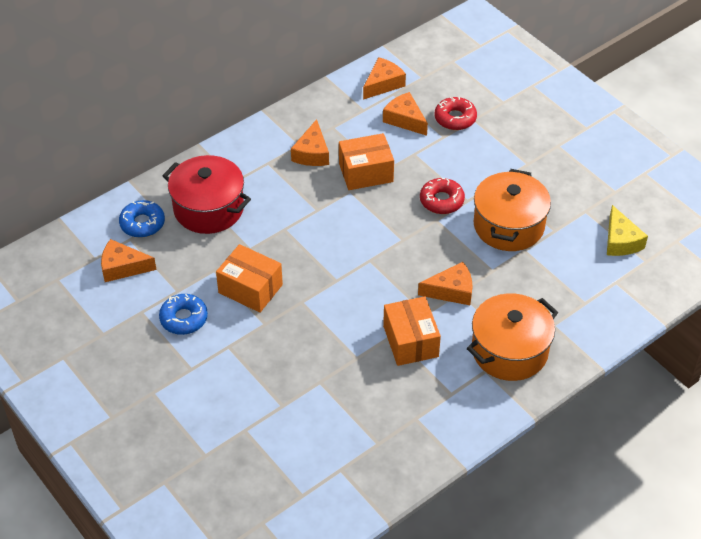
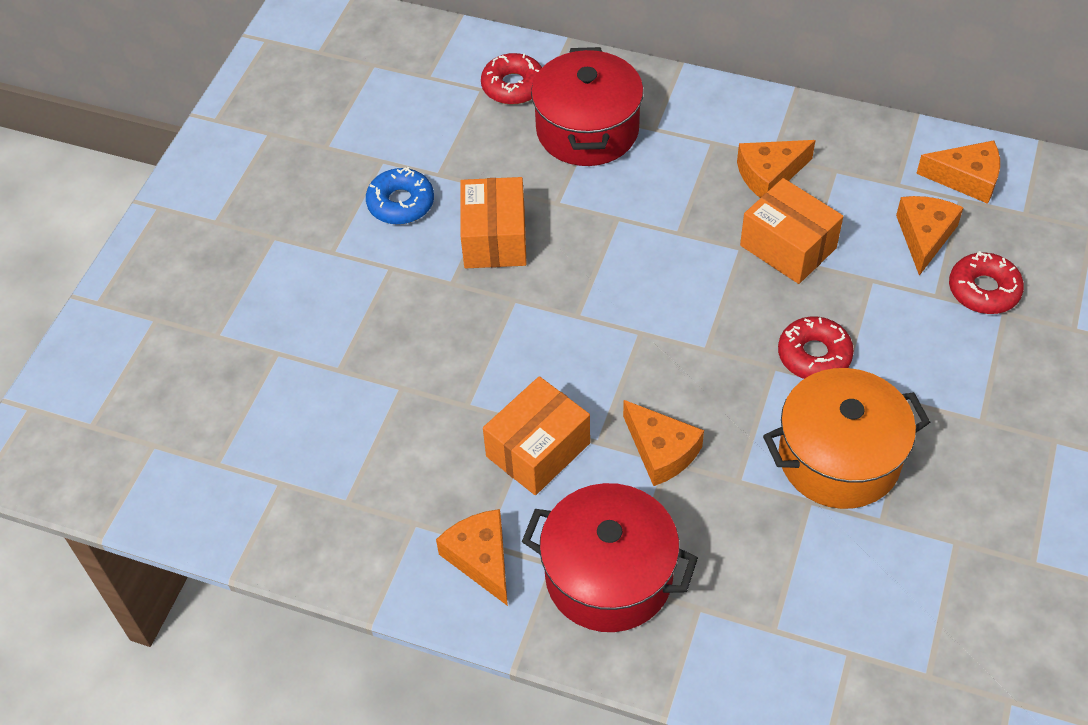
camera: 60 degrees right, 5 degrees up
(122, 267) = (434, 107): orange cheese -> orange cheese (481, 558)
(142, 223) = (513, 86): blue donut -> red donut
(509, 351) = (608, 576): orange pot -> red pot
(620, 241) = (937, 619): yellow cheese -> none

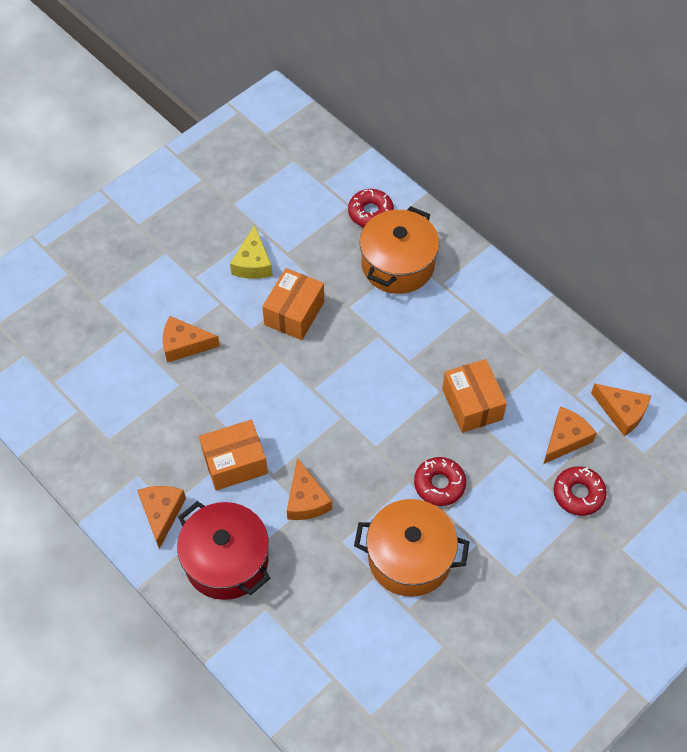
camera: 25 degrees right, 5 degrees up
(401, 203) = (253, 263): blue donut -> yellow cheese
(587, 130) = (397, 264): red pot -> orange pot
(769, 174) = (493, 349): orange cheese -> orange cheese (184, 344)

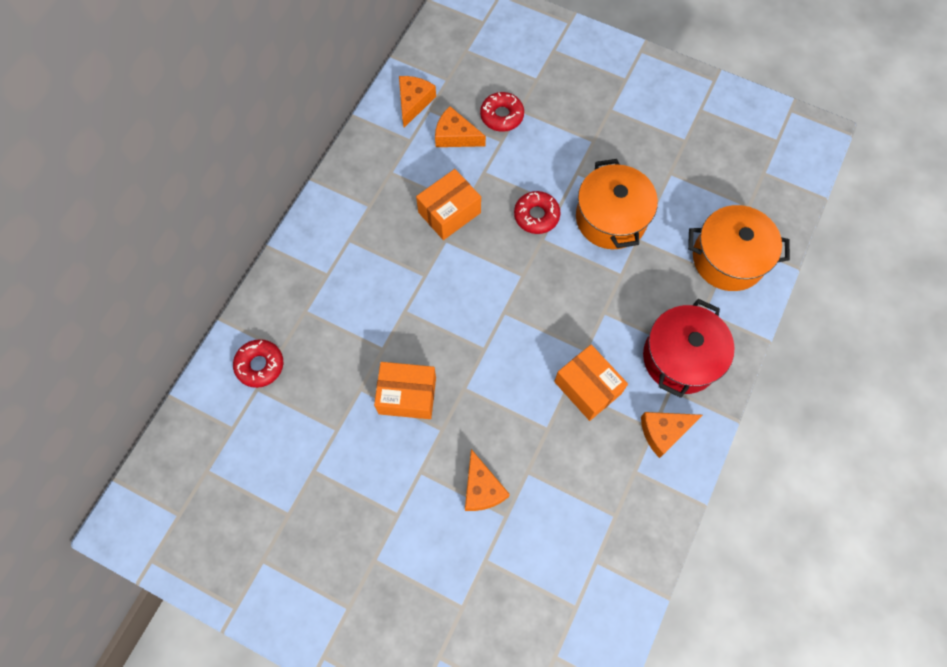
camera: 110 degrees left, 10 degrees up
(253, 263) = (360, 459): yellow cheese -> none
(306, 500) = (596, 314): orange cheese -> none
(397, 264) = (318, 319): orange pot -> orange pot (728, 258)

